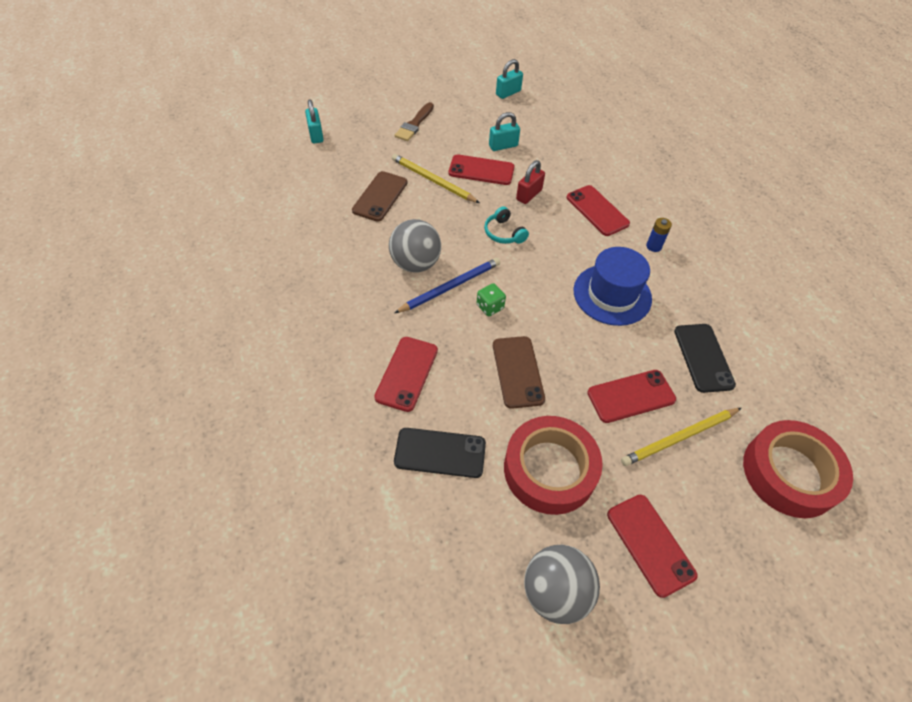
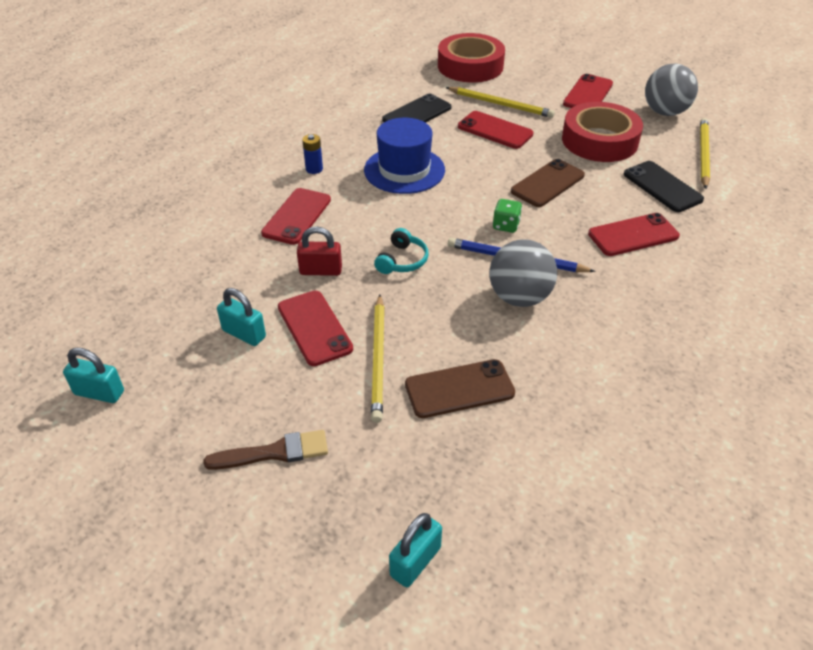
camera: 125 degrees left, 10 degrees down
(453, 544) = (703, 154): none -> yellow pencil

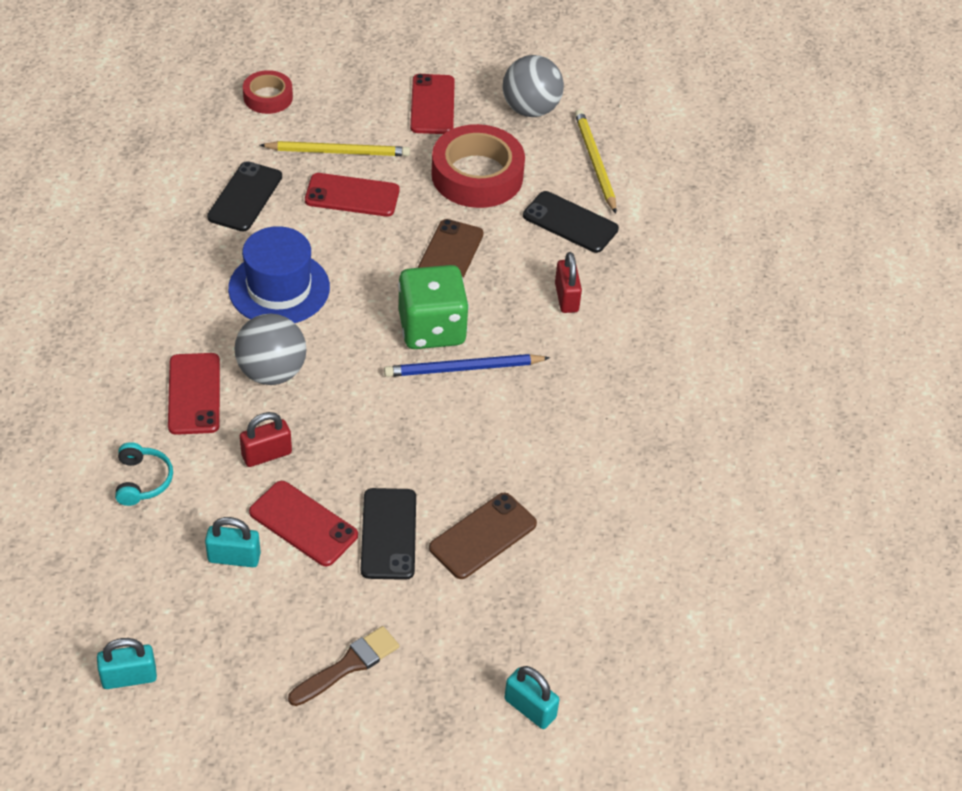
camera: 30 degrees left, 5 degrees up
(314, 169) = (171, 321): blue battery -> none
(378, 359) = (388, 534): yellow pencil -> black phone
(402, 260) = (346, 411): turquoise headphones -> turquoise headphones (142, 480)
(415, 561) = (530, 708): turquoise padlock -> turquoise padlock turned 60 degrees counterclockwise
(470, 66) = (268, 97): red tape -> red tape, size x0.55
(506, 225) = (432, 329): green dice -> green dice, size x2.20
(519, 297) = (489, 414): grey ball -> grey ball (272, 372)
(633, 235) = (566, 297): red phone -> red padlock

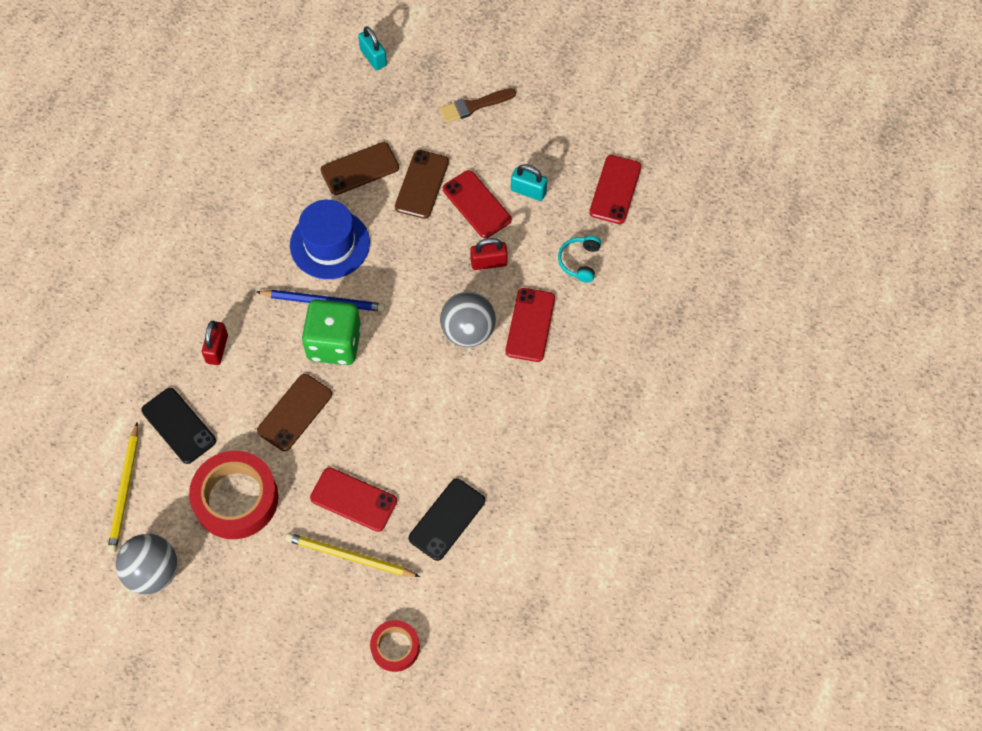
camera: 160 degrees left, 15 degrees up
(129, 677) = (609, 129): turquoise padlock -> none
(279, 288) = (442, 411): blue hat -> blue hat (330, 244)
(388, 534) = (422, 184): black phone -> brown phone
(432, 105) = (242, 600): red phone -> red phone (615, 190)

